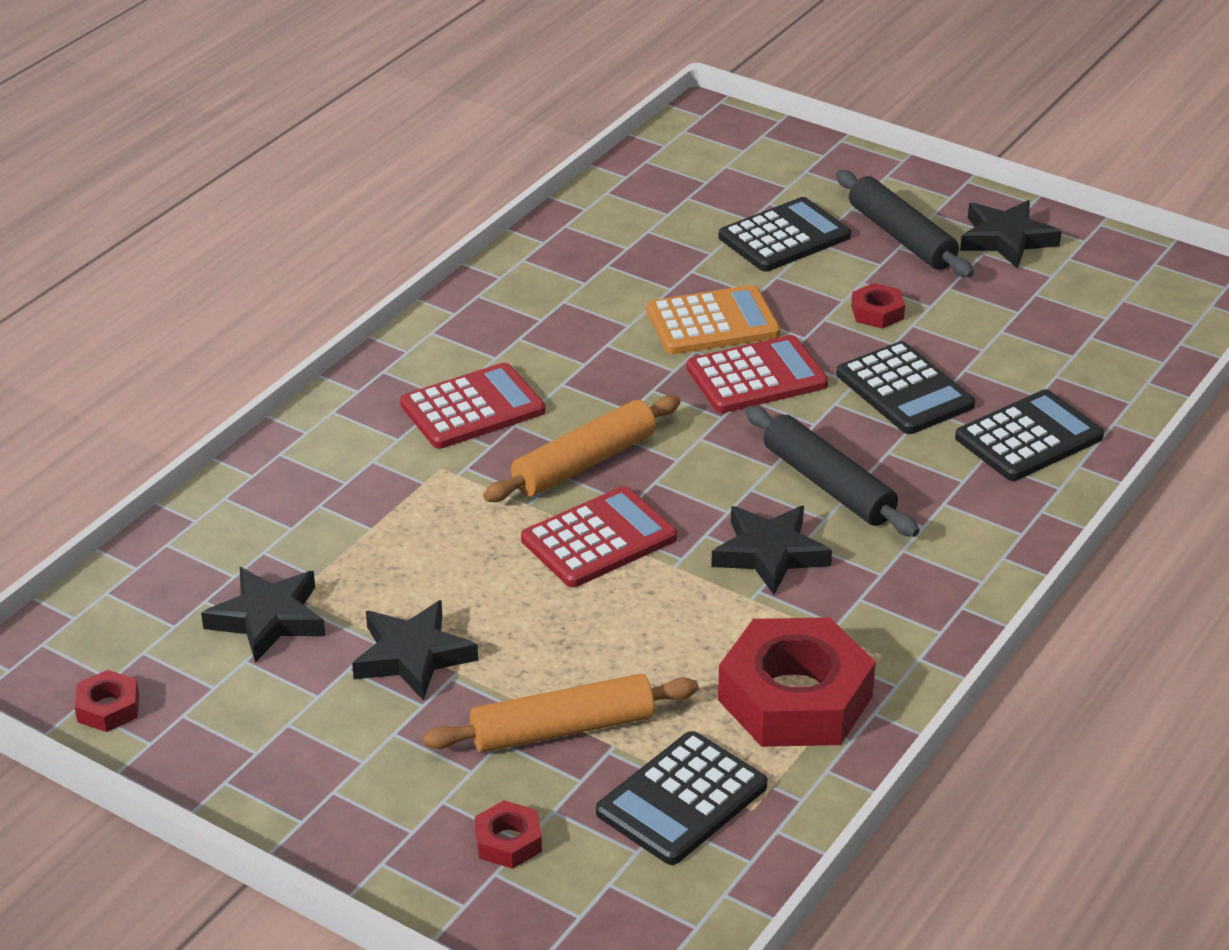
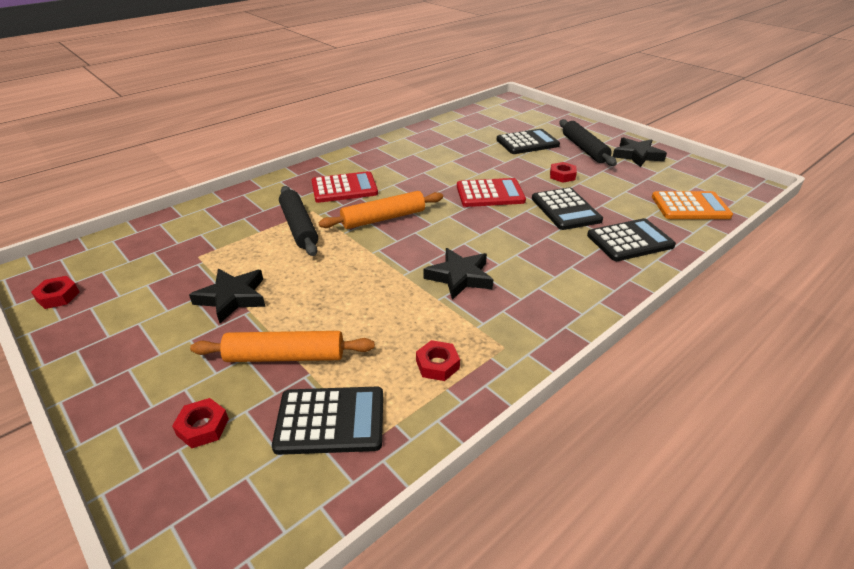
camera: 15 degrees right, 0 degrees up
(268, 619) = (175, 265): black star -> none
(599, 539) = (370, 254): red calculator -> none
(681, 799) = (330, 421): black calculator -> black calculator turned 150 degrees counterclockwise
(712, 322) = (478, 170): orange calculator -> orange calculator (690, 207)
(795, 698) = (437, 364): red nut -> red nut, size x0.44
(828, 484) = (507, 247): black rolling pin -> black rolling pin (299, 227)

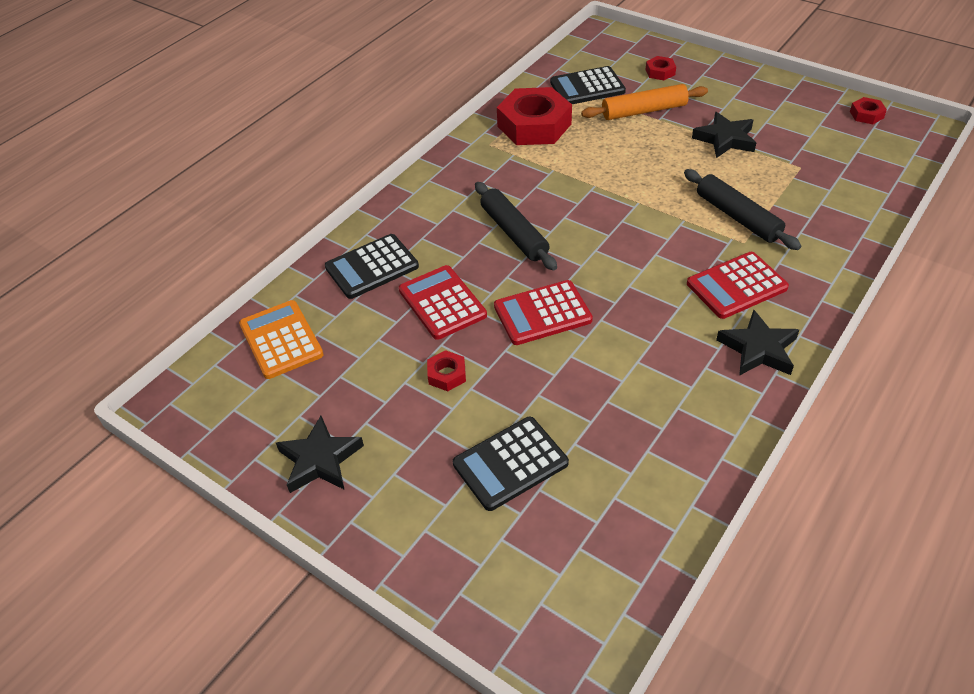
camera: 170 degrees right, 10 degrees up
(383, 218) = (654, 246): orange rolling pin -> none
(437, 364) = (534, 125): red nut -> red nut, size x2.28
(459, 277) = (541, 192): black star -> black star (758, 349)
(565, 209) = (442, 303): black calculator -> red calculator
(584, 149) = (408, 463): black rolling pin -> black rolling pin (514, 233)
(690, 207) = (281, 340): orange calculator -> orange calculator turned 75 degrees clockwise

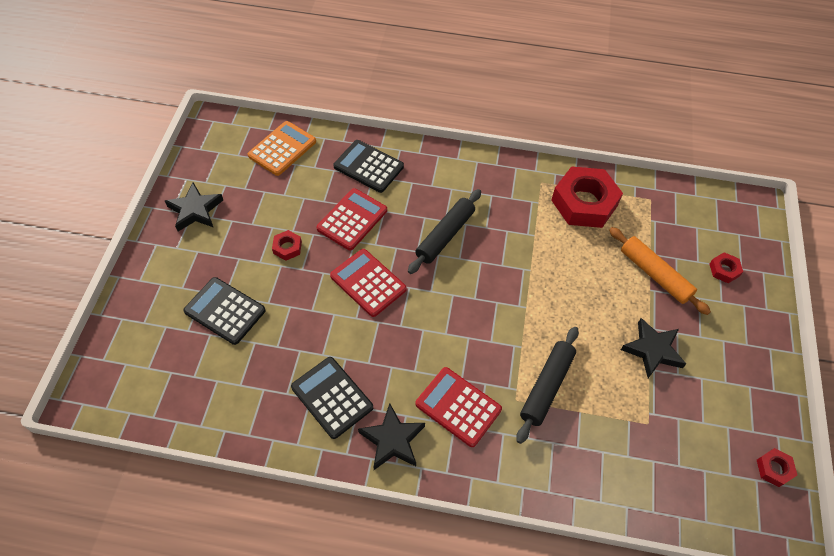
camera: 60 degrees right, 10 degrees up
(587, 87) = (662, 222): black calculator -> black calculator (332, 397)

